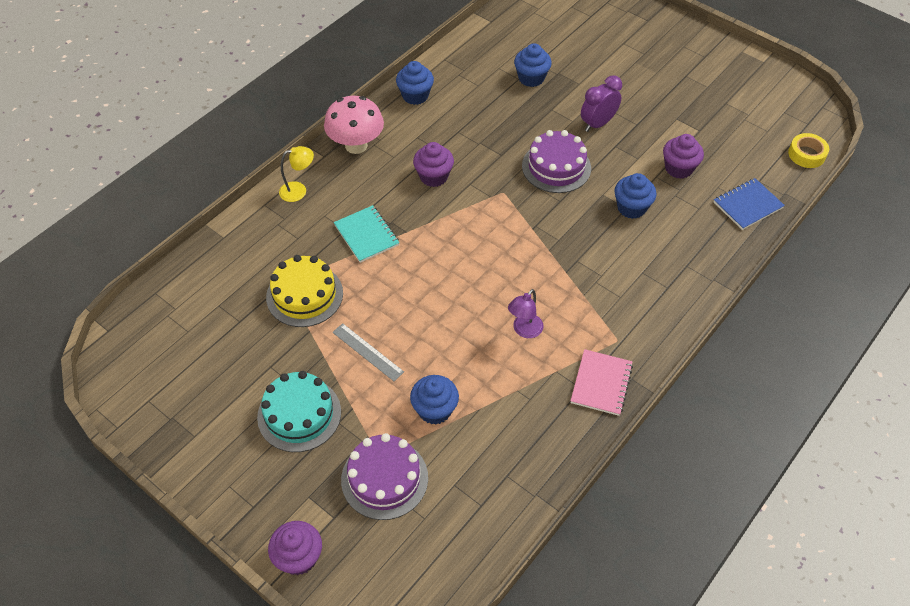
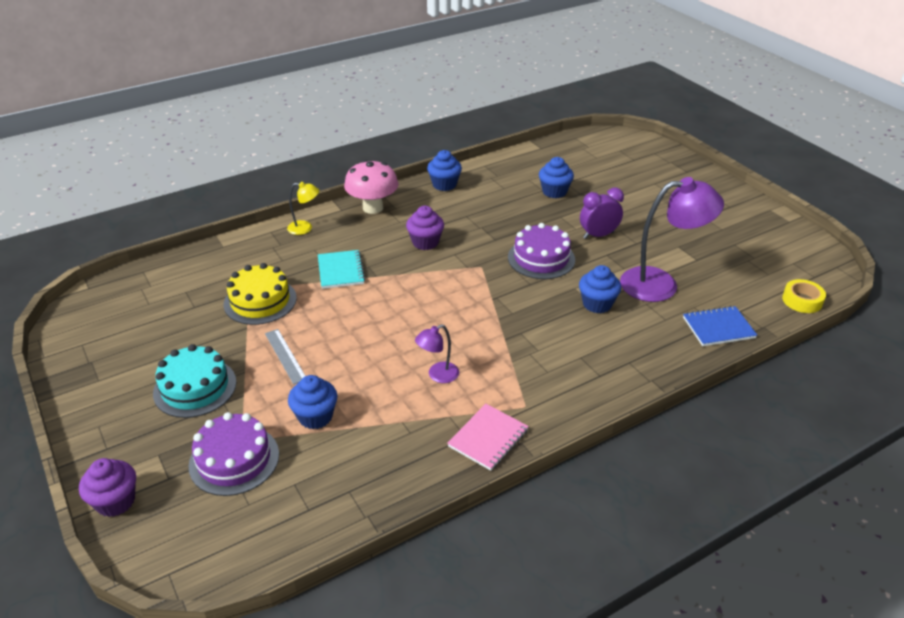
camera: 20 degrees right, 15 degrees down
(678, 168) = (661, 284): purple cupcake -> purple lamp

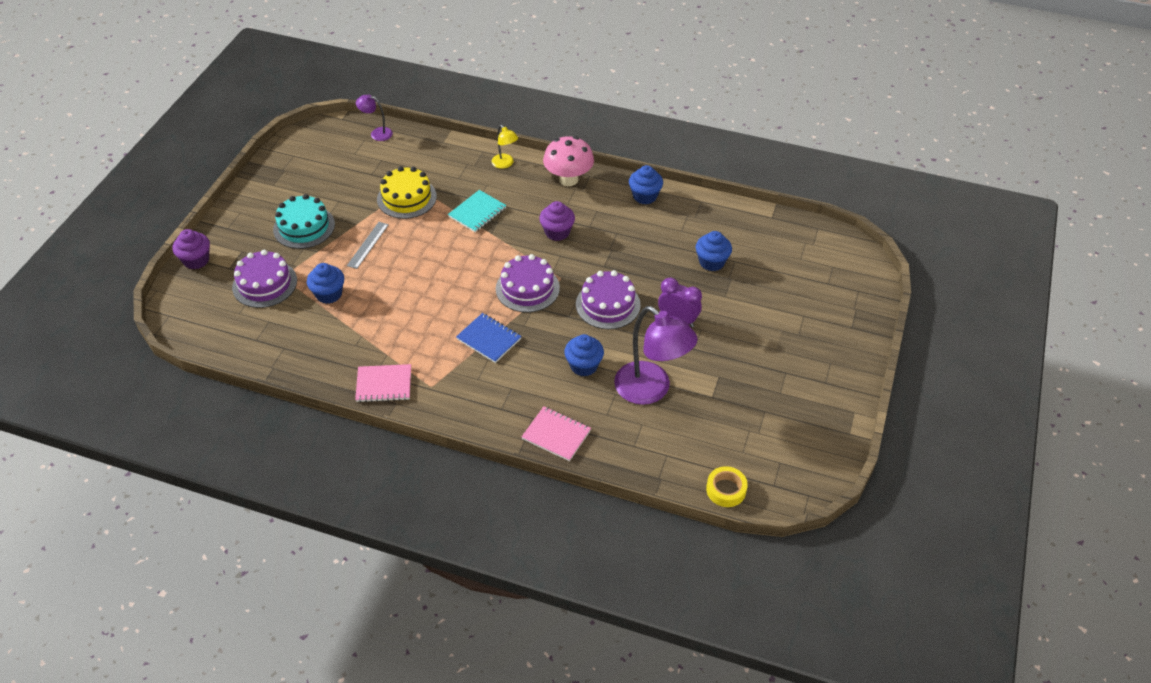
camera: 50 degrees right, 10 degrees up
(438, 375) = (419, 326): purple lamp -> purple lamp (377, 133)
(470, 289) = (527, 288): none -> purple cake
(663, 358) = (556, 435): none -> pink notebook
(718, 328) = (629, 451): blue notebook -> blue notebook (489, 339)

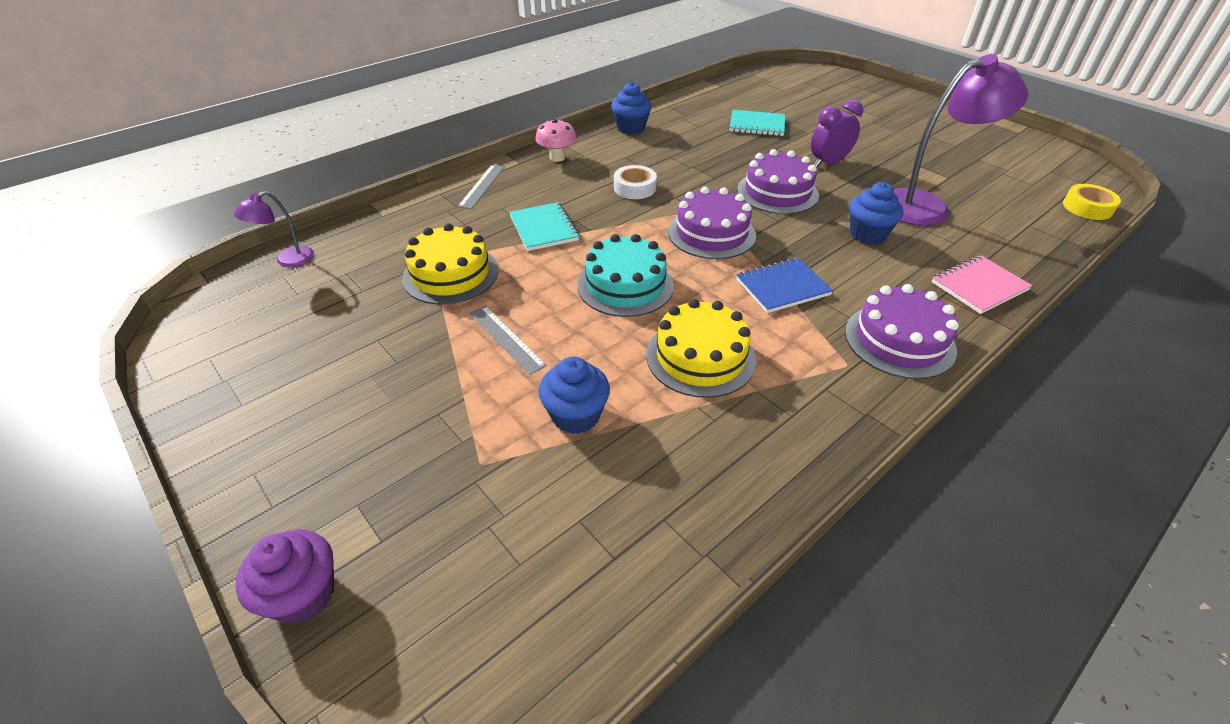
camera: 60 degrees left, 5 degrees down
(264, 284) = (477, 496): purple cake -> purple cake (899, 340)
(304, 227) = (390, 397): turquoise cake -> turquoise cake (625, 285)
(384, 384) = (822, 413): pink notebook -> none
(400, 324) = (700, 357): none -> yellow cake
(505, 164) = (482, 186): yellow lamp -> grey ruler
(557, 232) = (634, 188): purple cupcake -> white tape
(568, 179) = (557, 158): pink mushroom -> pink mushroom, size x0.63
(711, 262) = (757, 125): blue cupcake -> turquoise notebook

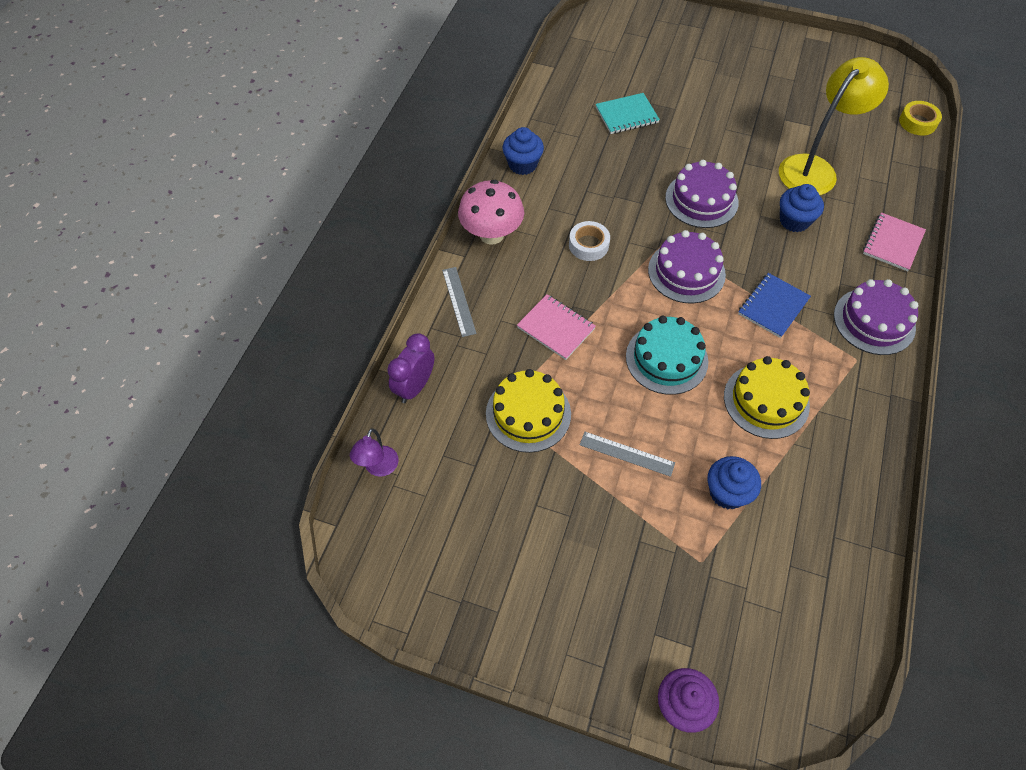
camera: 30 degrees left, 15 degrees up
(543, 228) = (556, 328): turquoise notebook -> pink notebook
(557, 158) = (491, 234): pink mushroom -> pink mushroom, size x1.58
(828, 163) = (715, 145): purple clock -> purple clock (415, 387)
(926, 206) = (814, 168): purple lamp -> yellow lamp

